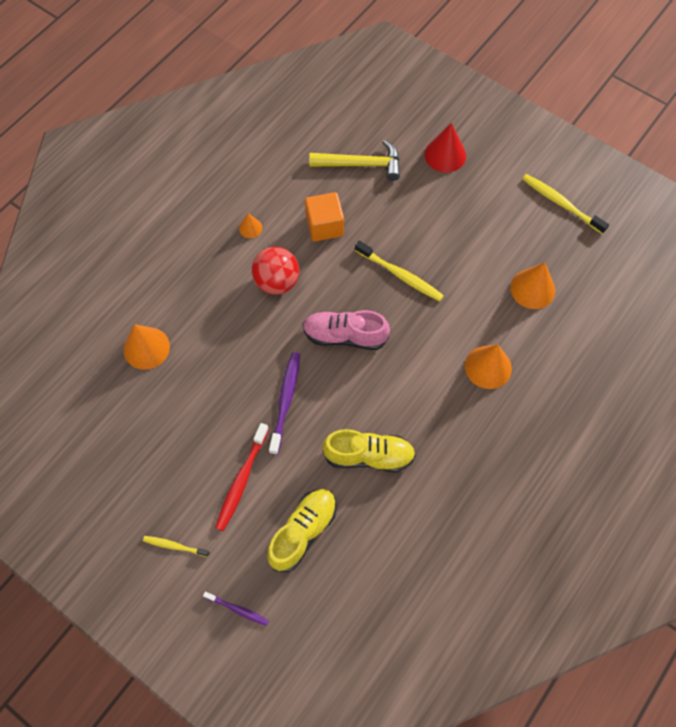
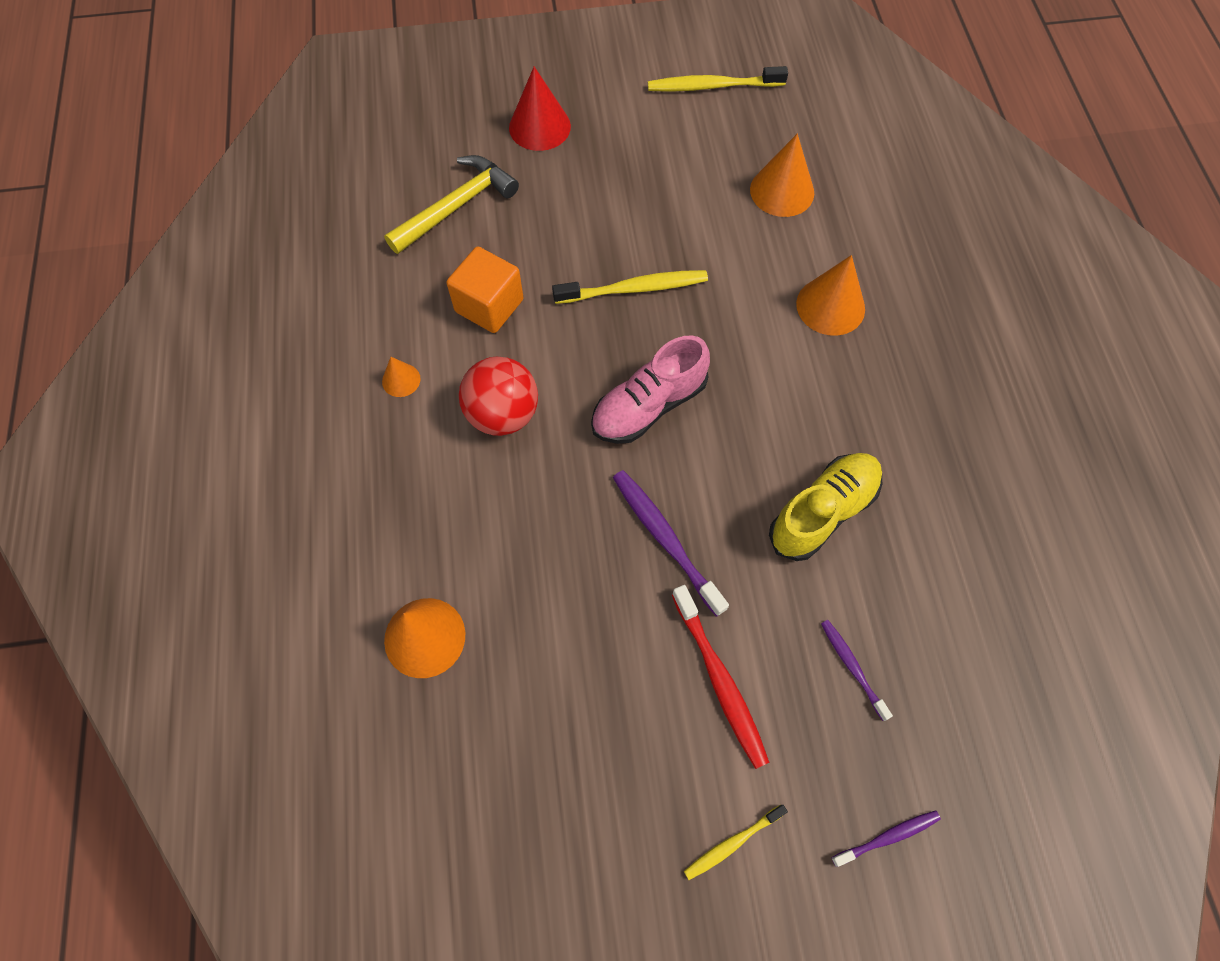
camera: 45 degrees left, 0 degrees up
(303, 532) = (852, 667): yellow shoe -> purple toothbrush

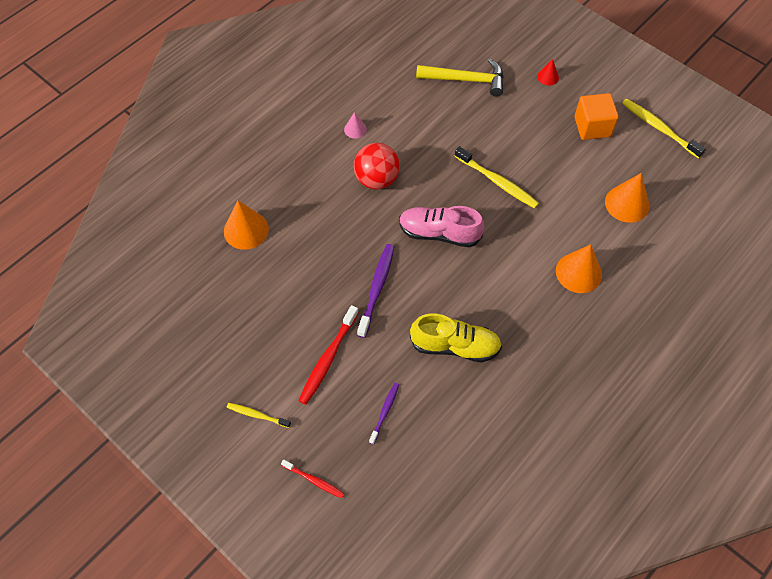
camera: 50 degrees right, 5 degrees down
(401, 380) = (355, 129): orange cone -> pink cone
(489, 305) = (426, 132): orange cube -> orange cube (592, 127)
(539, 127) = (548, 77): red cone -> red cone, size x0.54
(887, 837) = (314, 480): purple toothbrush -> red toothbrush

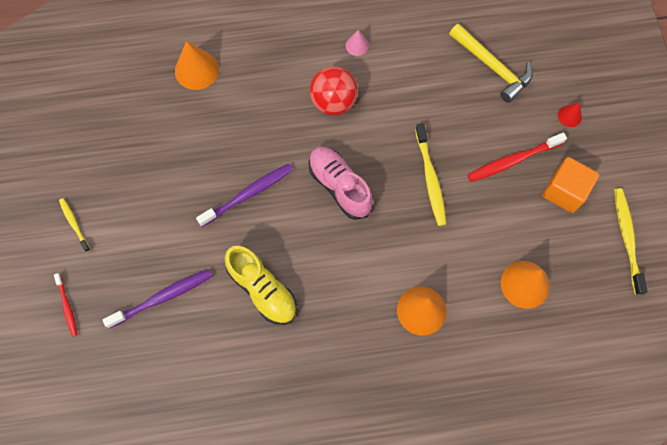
camera: 40 degrees right, 10 degrees up
(328, 358) = (161, 221): red toothbrush -> red toothbrush (513, 160)
(384, 412) = (162, 298): purple toothbrush -> purple toothbrush, size x1.71

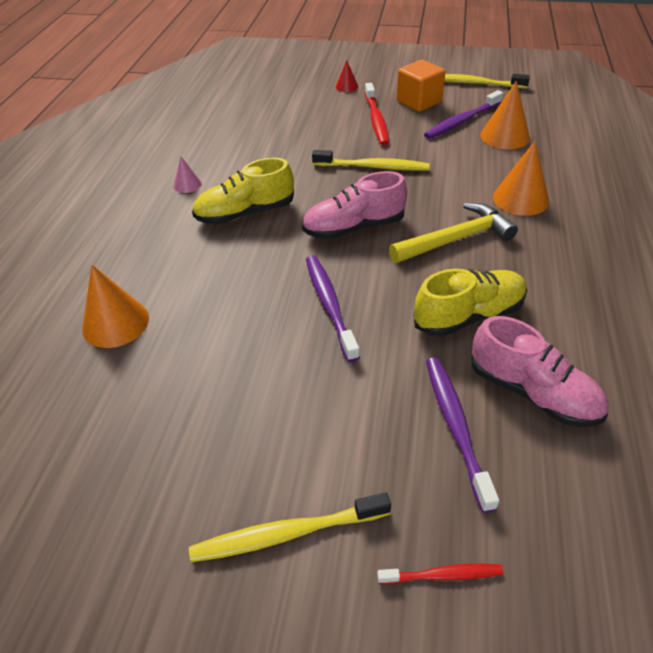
camera: 70 degrees left, 25 degrees down
(74, 224) = (287, 533): yellow toothbrush -> yellow toothbrush, size x1.71
(201, 341) = (533, 392): none -> pink shoe
(333, 102) = (245, 213): red ball -> yellow shoe
(492, 67) = (272, 112): yellow hammer -> yellow hammer (456, 239)
(540, 240) = (462, 121): none -> purple toothbrush

